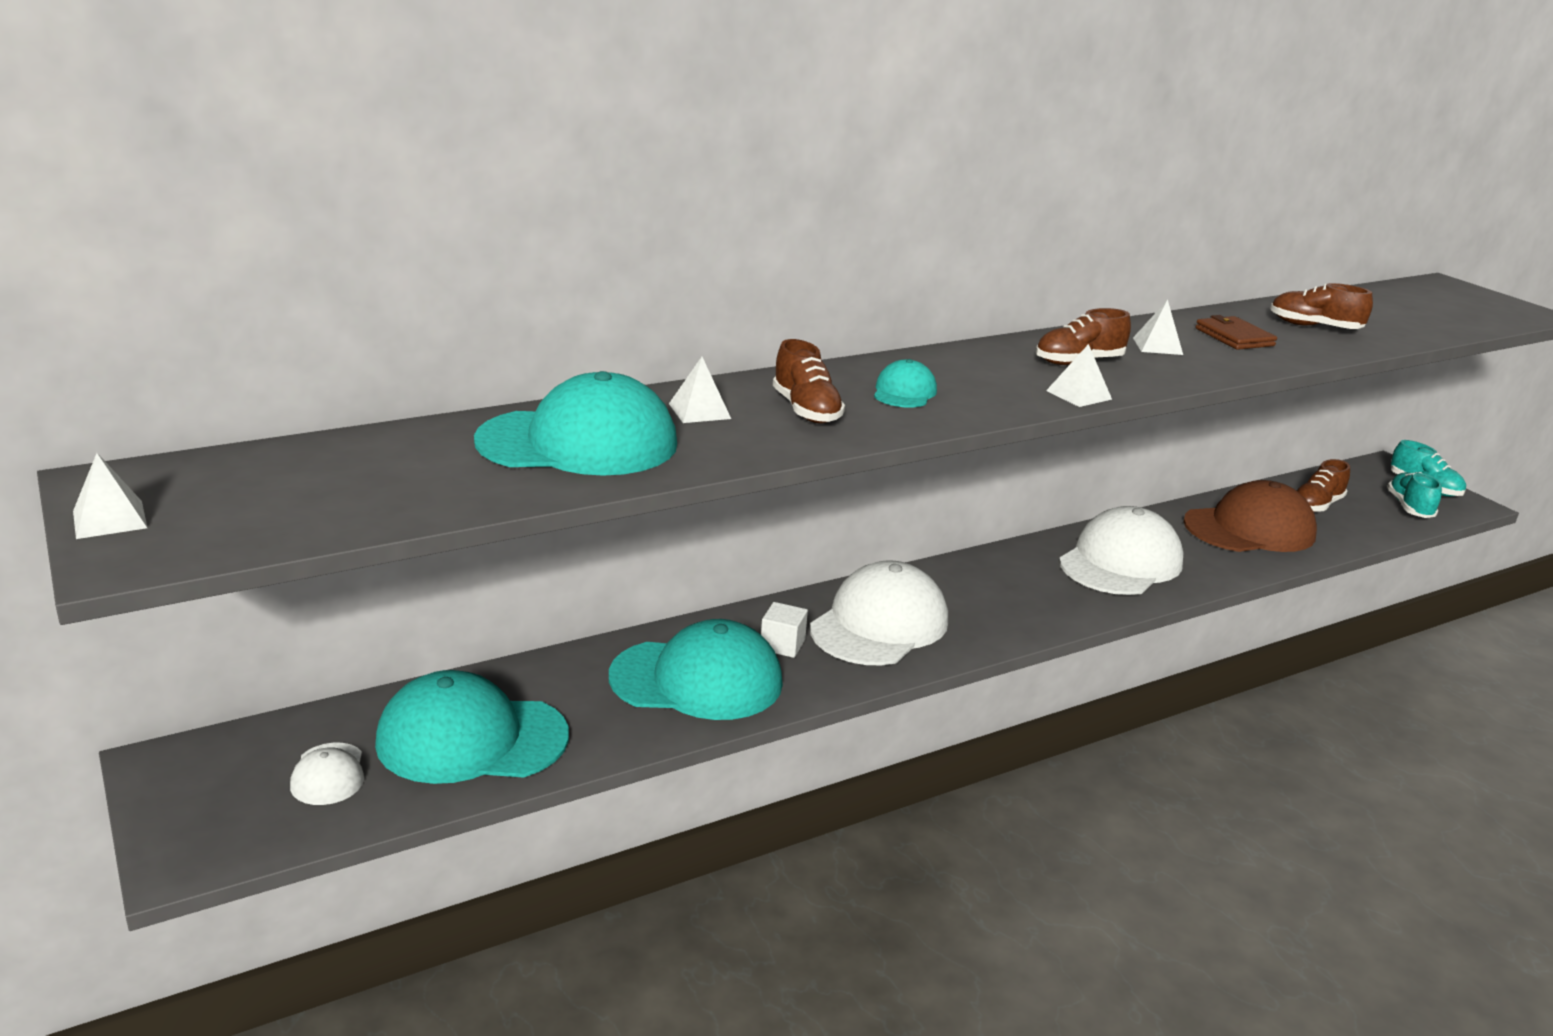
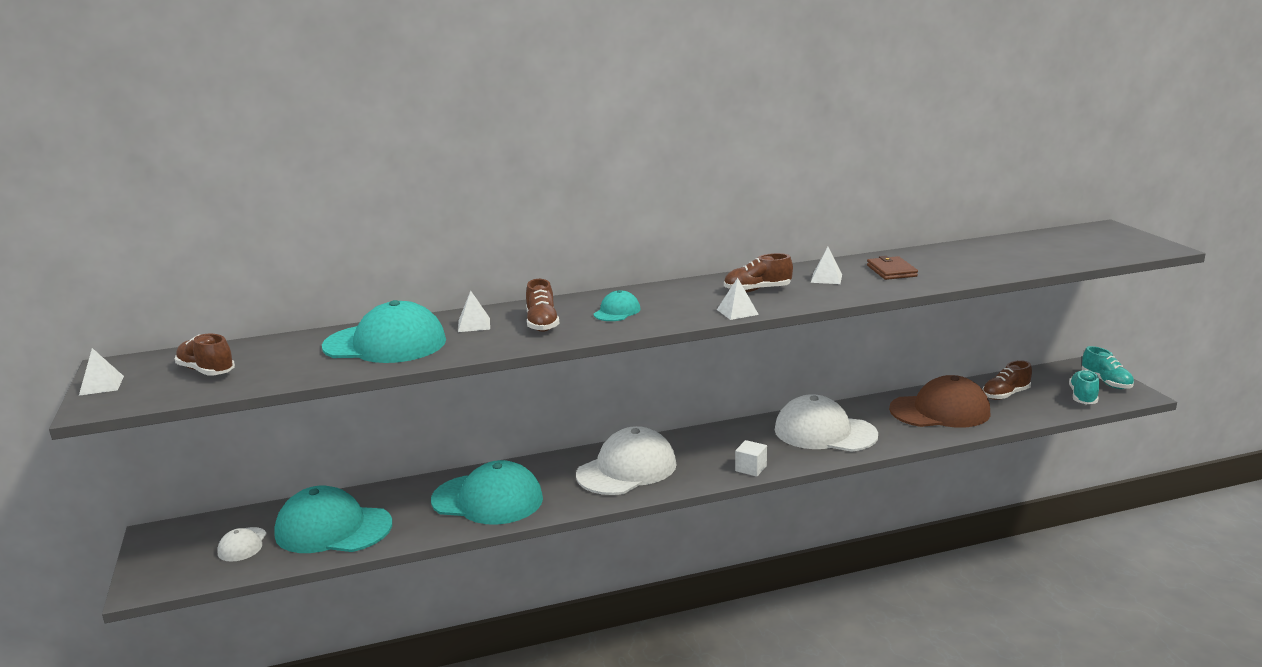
camera: 15 degrees right, 5 degrees down
(782, 645) = (554, 480): white cube -> white cube (751, 468)
(1120, 562) = (825, 432): white cap -> white cap turned 120 degrees counterclockwise
(1314, 327) = (962, 262): brown shoe -> brown shoe (206, 371)

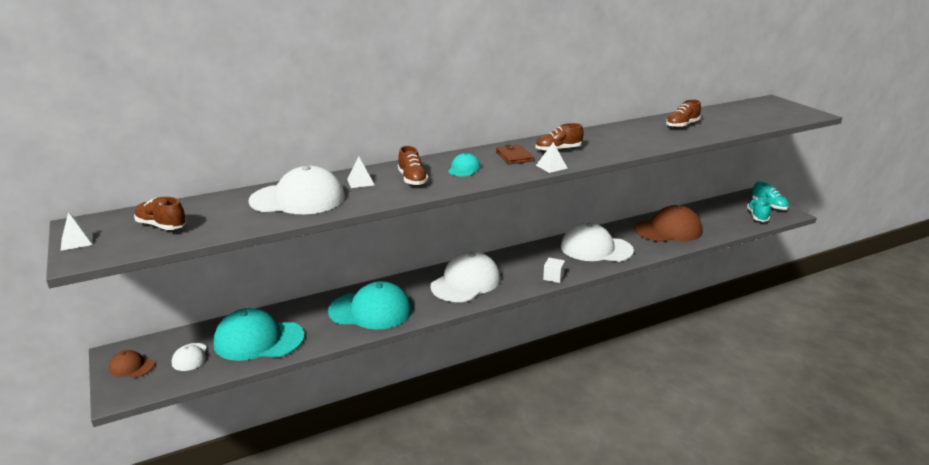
camera: 10 degrees left, 5 degrees up
(169, 552) = (131, 367): none -> brown cap
(385, 344) = (298, 199): turquoise cap -> white cap
(826, 278) = (602, 140): white pyramid -> none
(891, 271) = (645, 134): brown wallet -> brown wallet (514, 157)
(1005, 395) = (707, 217): brown shoe -> brown shoe (682, 125)

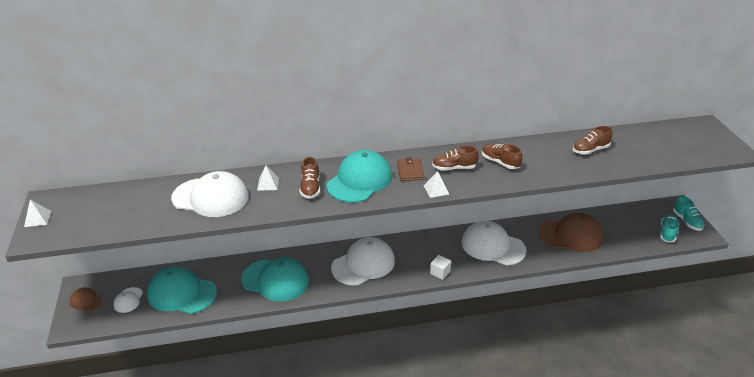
camera: 15 degrees right, 10 degrees up
(161, 226) = (100, 212): brown shoe -> brown shoe (500, 162)
(464, 169) = (359, 180): turquoise cap -> turquoise cap, size x2.12

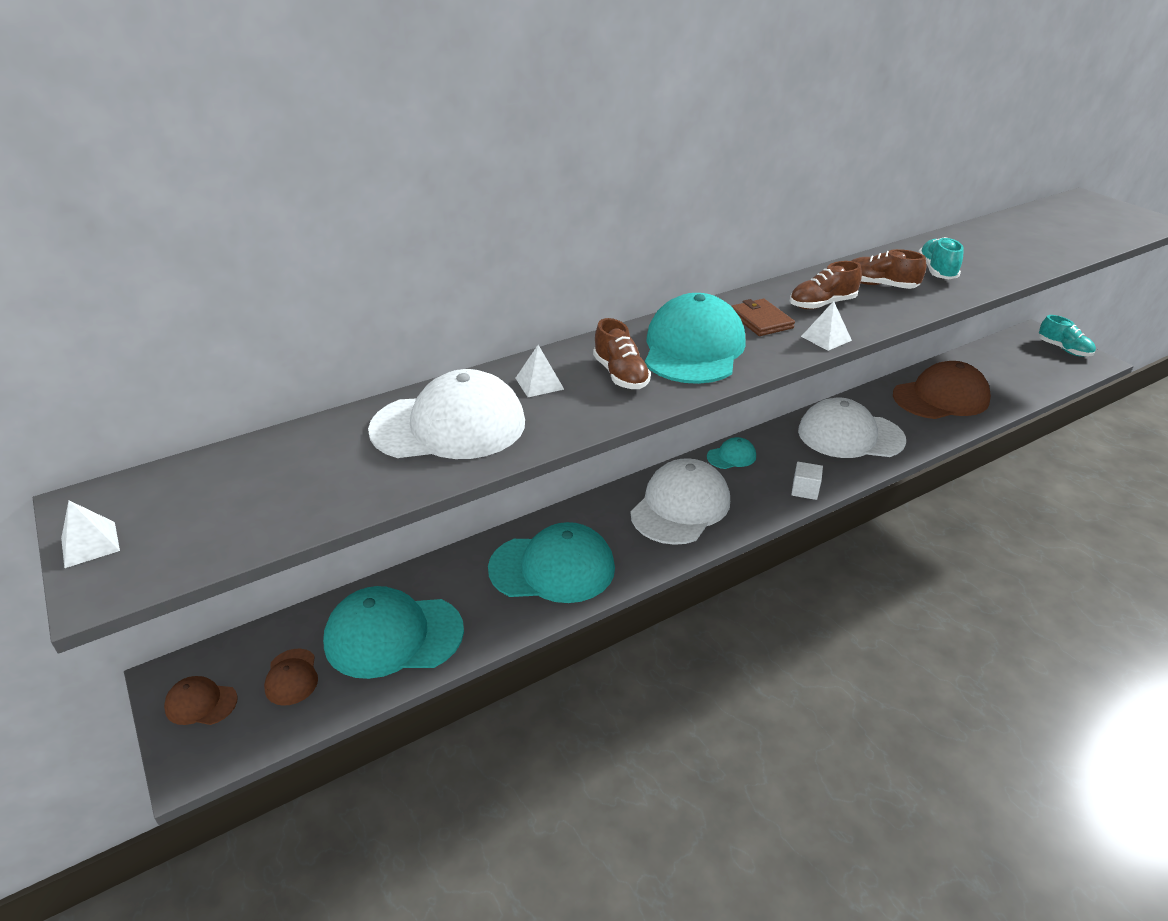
camera: 20 degrees left, 0 degrees up
(128, 300) = (292, 677): white cap -> brown cap
(412, 242) = (731, 456): none -> turquoise cap
(590, 150) = (982, 249): brown shoe -> none
(667, 233) = (1054, 368): turquoise shoe -> turquoise shoe (936, 271)

